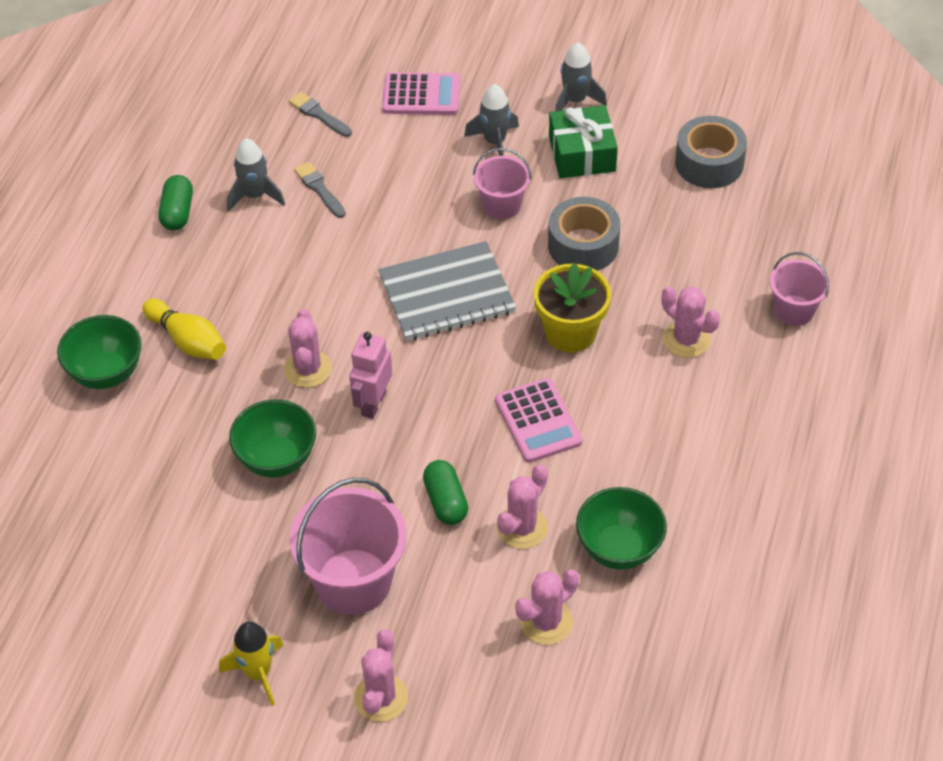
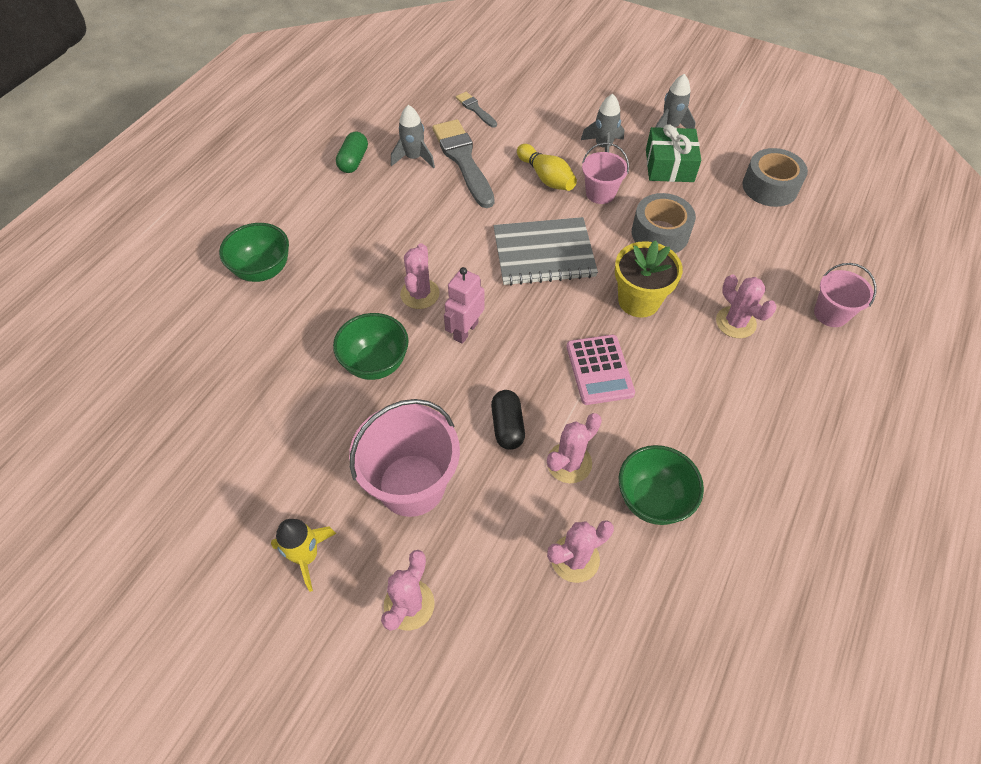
camera: 10 degrees right, 5 degrees up
(188, 340) = (333, 256): yellow bowling pin -> yellow bowling pin (546, 177)
(319, 188) = (463, 160): grey brush -> grey brush, size x2.00
(421, 95) = (554, 107): pink calculator -> none
(445, 501) = (507, 426): green capsule -> black capsule

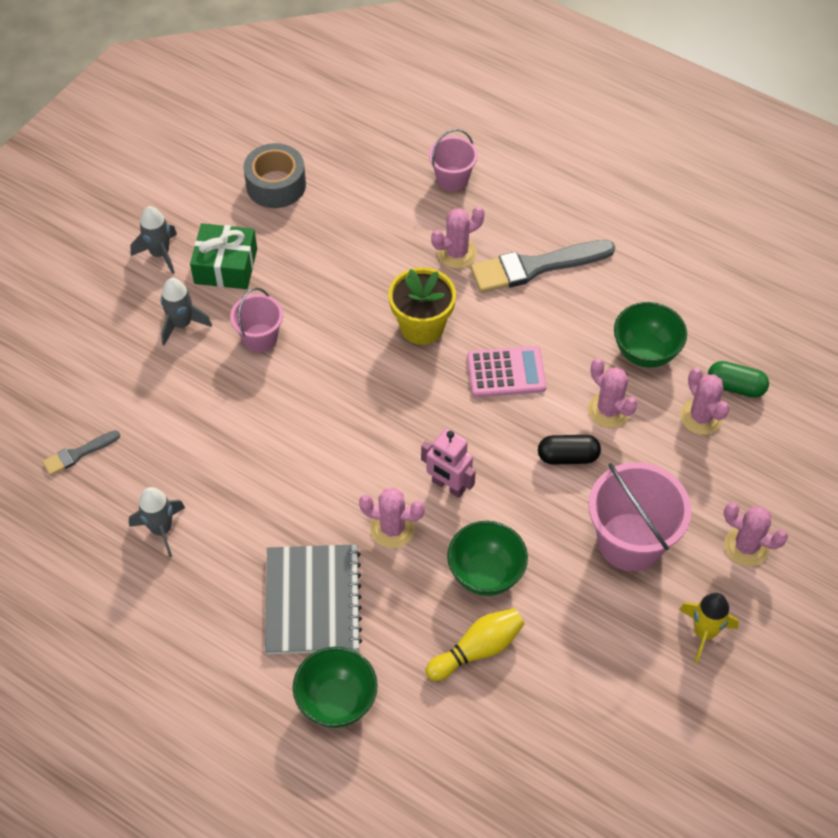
camera: 85 degrees left, 0 degrees up
(353, 161) = (153, 602): green capsule -> green capsule (735, 387)
(463, 160) = (176, 474): grey brush -> grey brush (535, 267)
(544, 253) = (346, 403): grey notebook -> grey notebook (312, 601)
(546, 177) = (224, 388): yellow bowling pin -> yellow bowling pin (477, 650)
(660, 233) = (330, 293): grey tape -> none

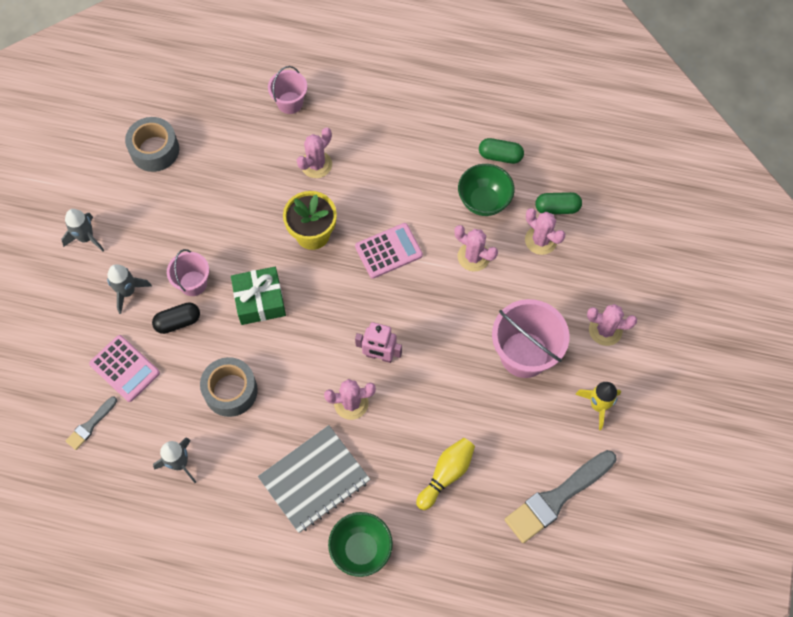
camera: 20 degrees left, 10 degrees up
(143, 405) = (124, 368): none -> pink calculator
(226, 266) = (142, 232): green gift -> green gift (260, 301)
(254, 468) = (230, 391): none -> grey tape
(312, 601) = (314, 479): grey notebook -> grey notebook turned 75 degrees clockwise
(486, 574) = (431, 415): green bowl -> none
(535, 267) = (379, 157): grey brush -> grey brush (557, 498)
(567, 457) = (457, 303): black capsule -> black capsule (178, 322)
(685, 308) = (500, 156): none -> green capsule

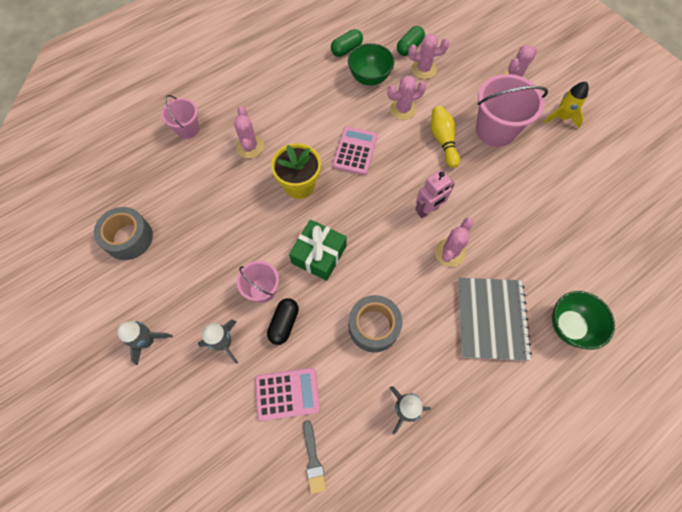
camera: 50 degrees left, 0 degrees up
(446, 474) = (549, 232): yellow bowling pin -> yellow bowling pin (443, 141)
(557, 498) = (611, 181): grey brush -> none

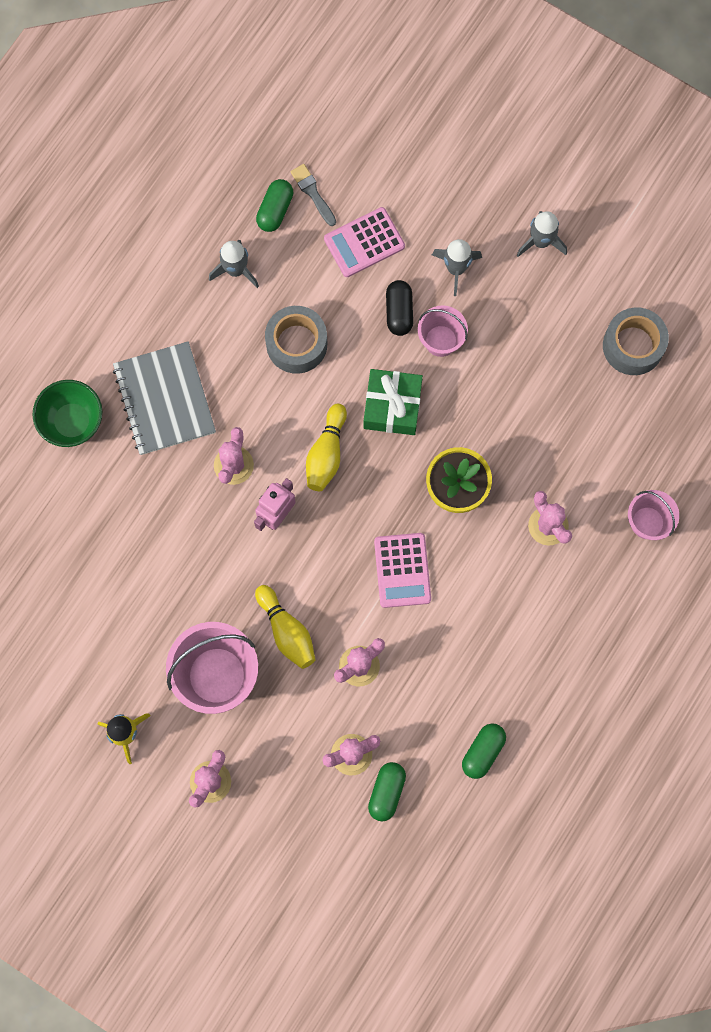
camera: 160 degrees right, 10 degrees up
(352, 455) = (275, 210): none -> green capsule
(369, 78) = (427, 707): green bowl -> none
(379, 238) = (326, 453): none -> yellow bowling pin

